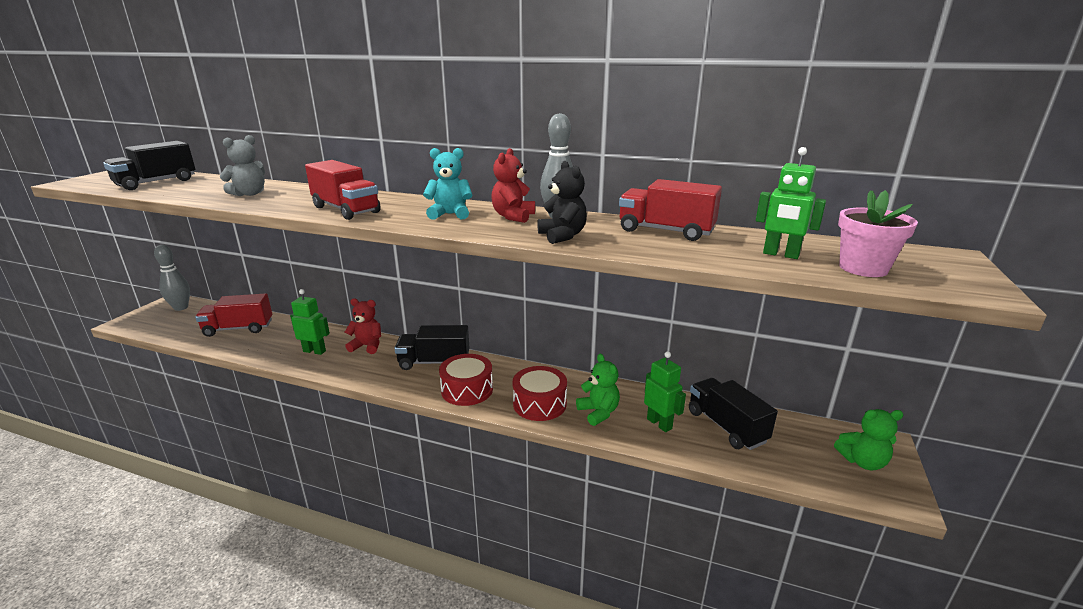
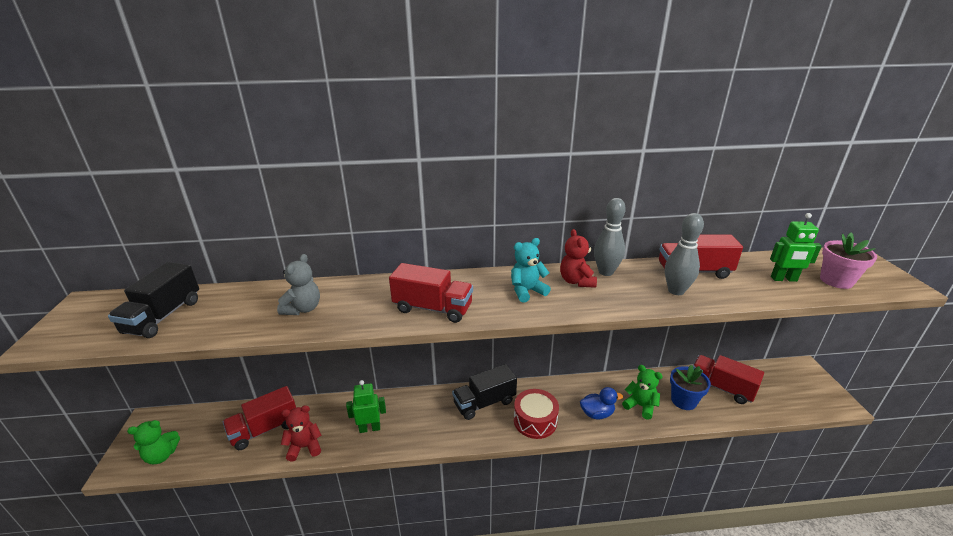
camera: 25 degrees left, 5 degrees up
(181, 308) = (168, 425): grey bowling pin -> grey bowling pin (676, 291)
(367, 346) = (412, 406): red teddy bear -> red teddy bear (305, 447)
(539, 404) = (597, 413): red drum -> blue duck
(562, 236) = (641, 296): black teddy bear -> none
(659, 423) = (683, 401): green robot -> blue flower pot
(726, 426) = (721, 387): black truck -> red truck
(862, 461) = (806, 386): green teddy bear -> green teddy bear (161, 455)

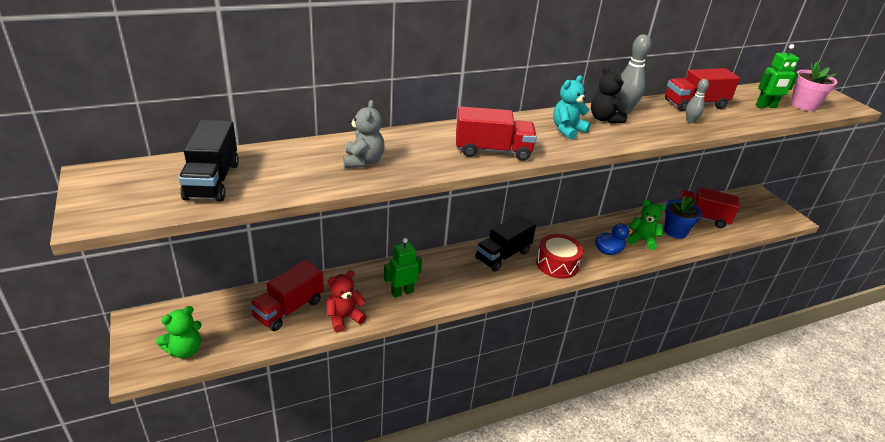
camera: 20 degrees left, 5 degrees up
(576, 281) = (604, 119): red teddy bear -> black teddy bear
(676, 291) = (690, 121): grey bowling pin -> grey bowling pin, size x0.58

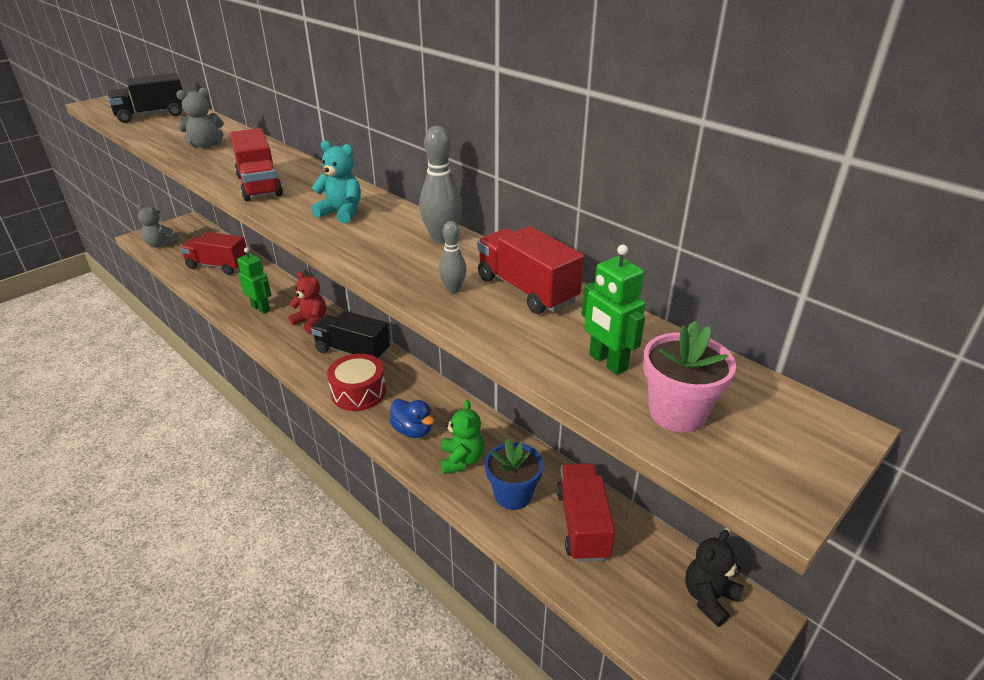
camera: 70 degrees right, 0 degrees up
(185, 350) = (161, 244): green teddy bear -> grey teddy bear
(344, 318) = (215, 291): red teddy bear -> red teddy bear (311, 322)
(604, 119) = (396, 229): black teddy bear -> black teddy bear (709, 598)

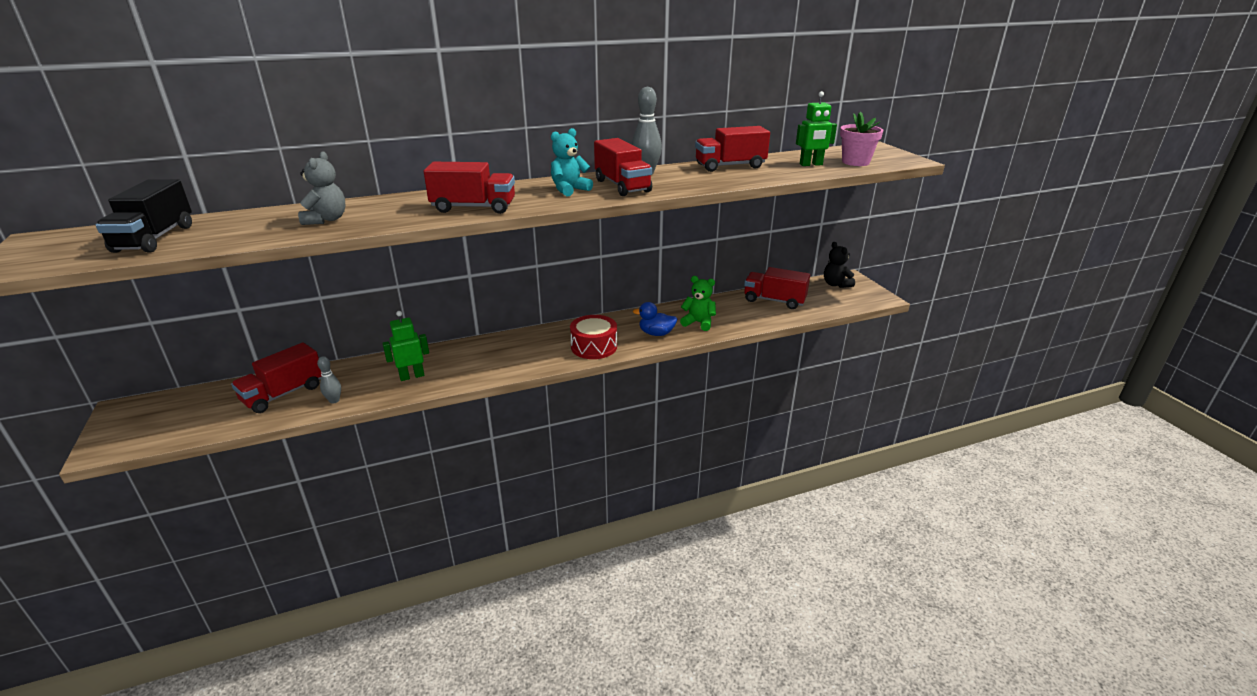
camera: 65 degrees left, 5 degrees down
(161, 244) = (157, 432): grey teddy bear -> none
(311, 322) = (469, 353): red teddy bear -> none
(353, 351) = (537, 341): black truck -> none
(375, 236) = (622, 186): none -> red truck
(413, 430) = (656, 333): blue duck -> blue duck turned 150 degrees counterclockwise
(453, 289) = (714, 178): grey bowling pin -> grey bowling pin (334, 400)
(513, 495) = (740, 314): blue flower pot -> none

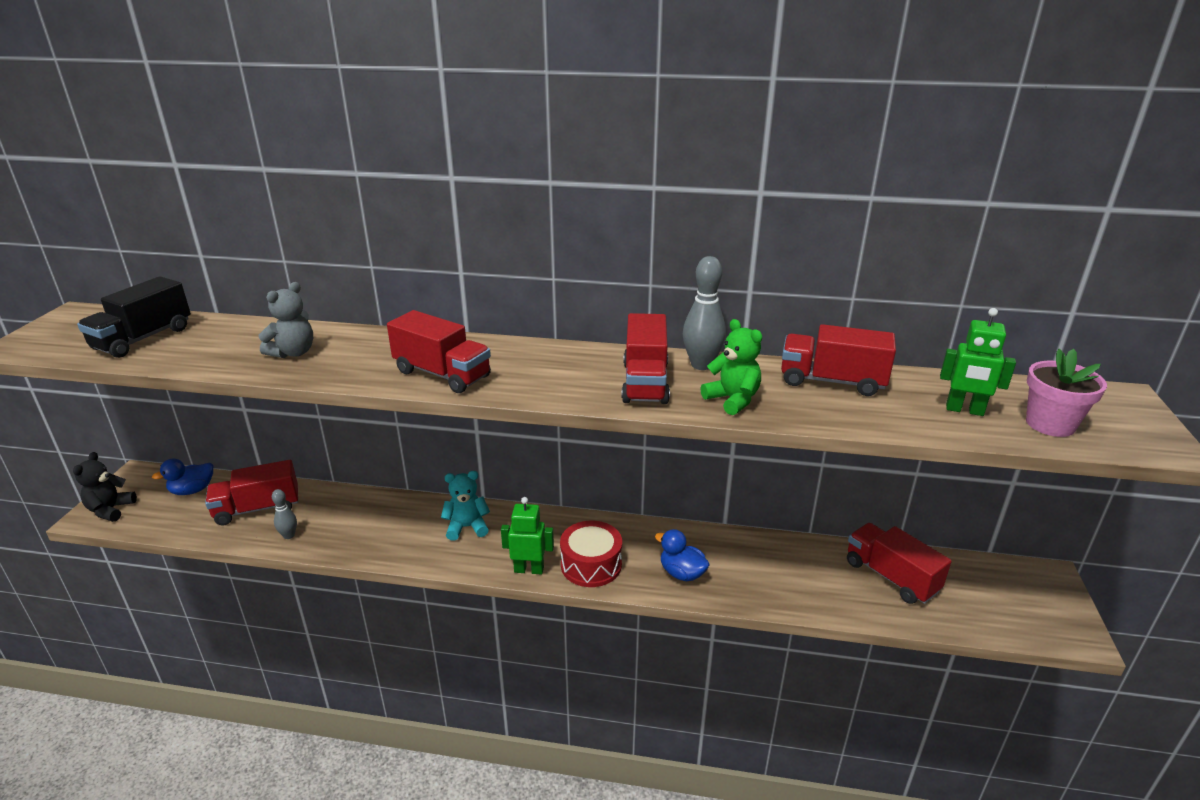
camera: 30 degrees right, 0 degrees up
(200, 401) = (192, 490): none -> blue duck
(412, 376) = (377, 532): green robot -> green robot (529, 569)
(569, 190) = (575, 372): turquoise teddy bear -> turquoise teddy bear (467, 527)
(698, 323) = (751, 576): green teddy bear -> green teddy bear (732, 400)
(836, 284) = (1016, 581): black teddy bear -> black teddy bear (110, 510)

